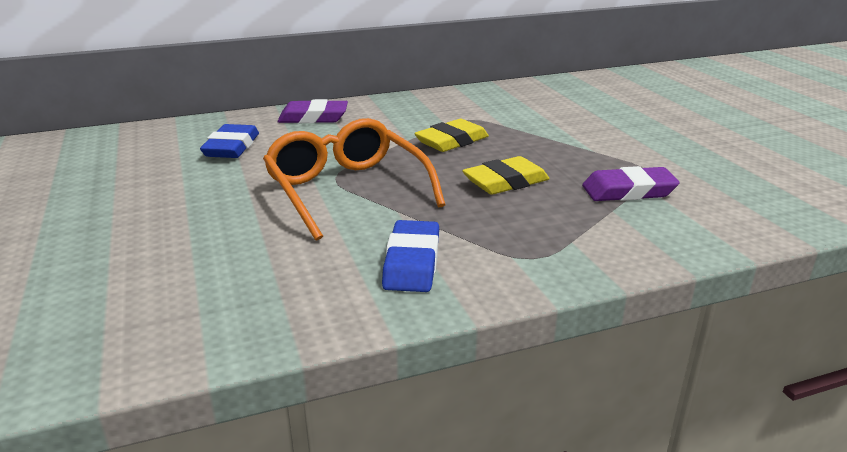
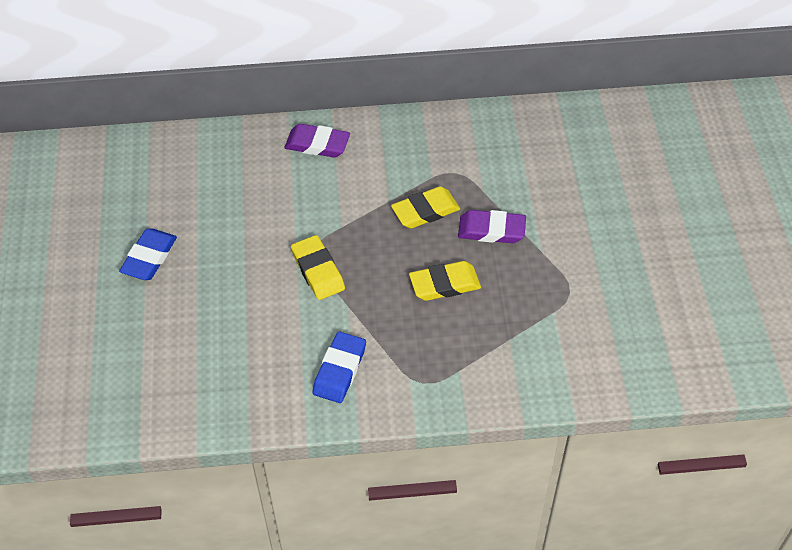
camera: 15 degrees right, 25 degrees up
(231, 147) = (240, 185): blue eraser -> blue eraser (149, 257)
(346, 190) = (318, 271): orange glasses -> yellow eraser
(628, 191) = (536, 317): purple eraser -> purple eraser (491, 230)

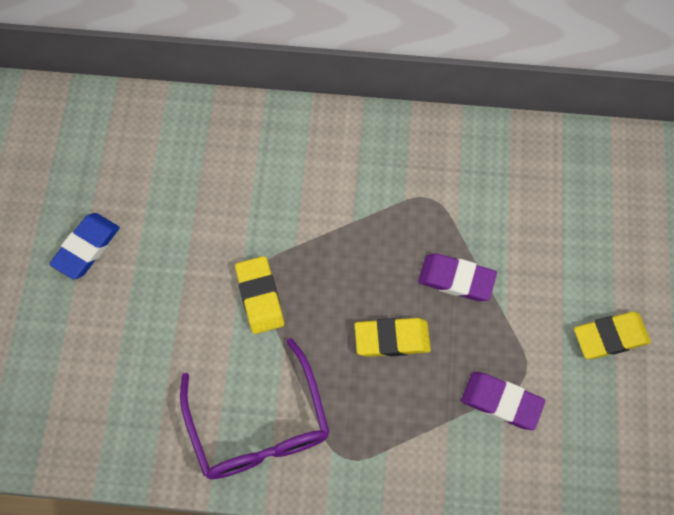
camera: 10 degrees right, 15 degrees up
(317, 144) = (289, 136): purple eraser -> purple eraser (501, 402)
(339, 370) = (259, 426): blue eraser -> purple glasses
(425, 211) = (389, 242): yellow eraser -> yellow eraser (610, 337)

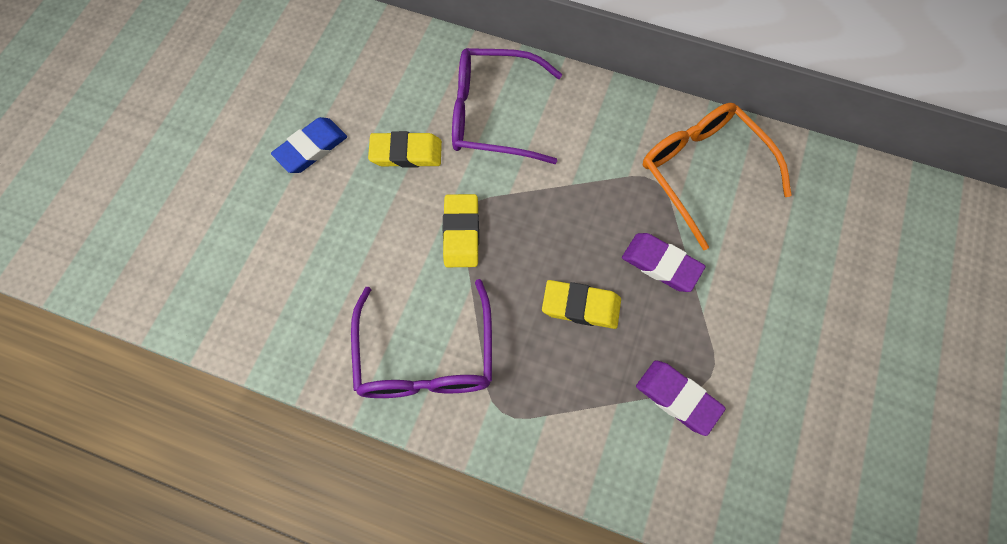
camera: 15 degrees right, 0 degrees up
(258, 169) = (492, 115): none -> purple glasses
(473, 178) = (702, 171): none -> orange glasses
(610, 337) = (809, 362): yellow eraser -> yellow eraser (406, 153)

